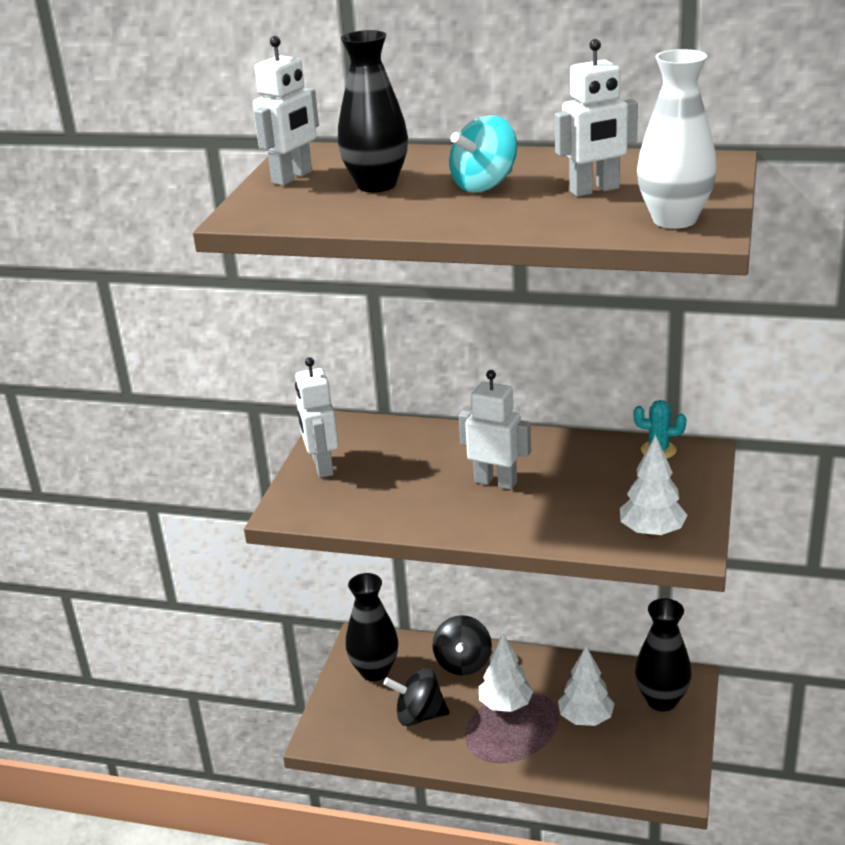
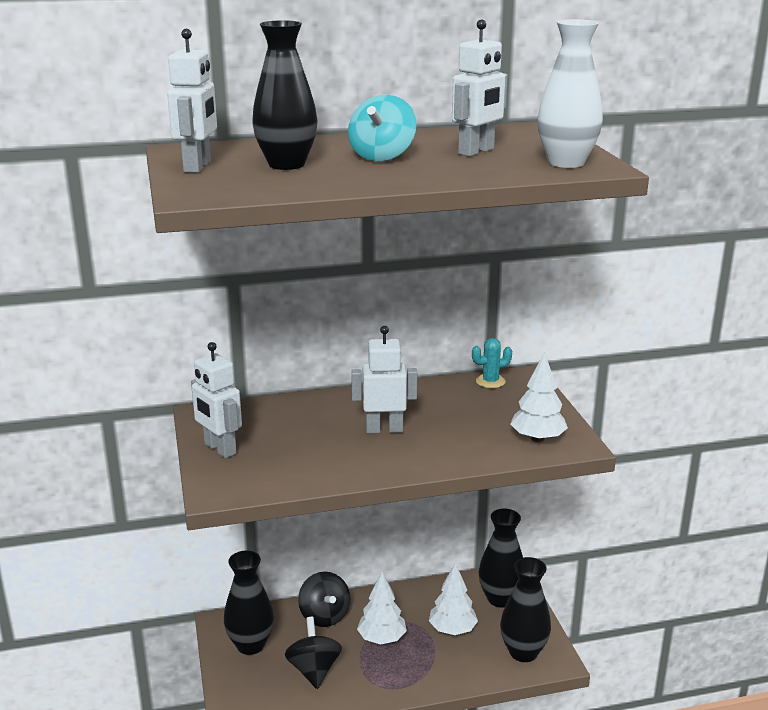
camera: 30 degrees left, 5 degrees down
(419, 715) = (314, 670): black spinning top -> black spinning top turned 105 degrees clockwise
(647, 767) = (523, 652): none -> black vase

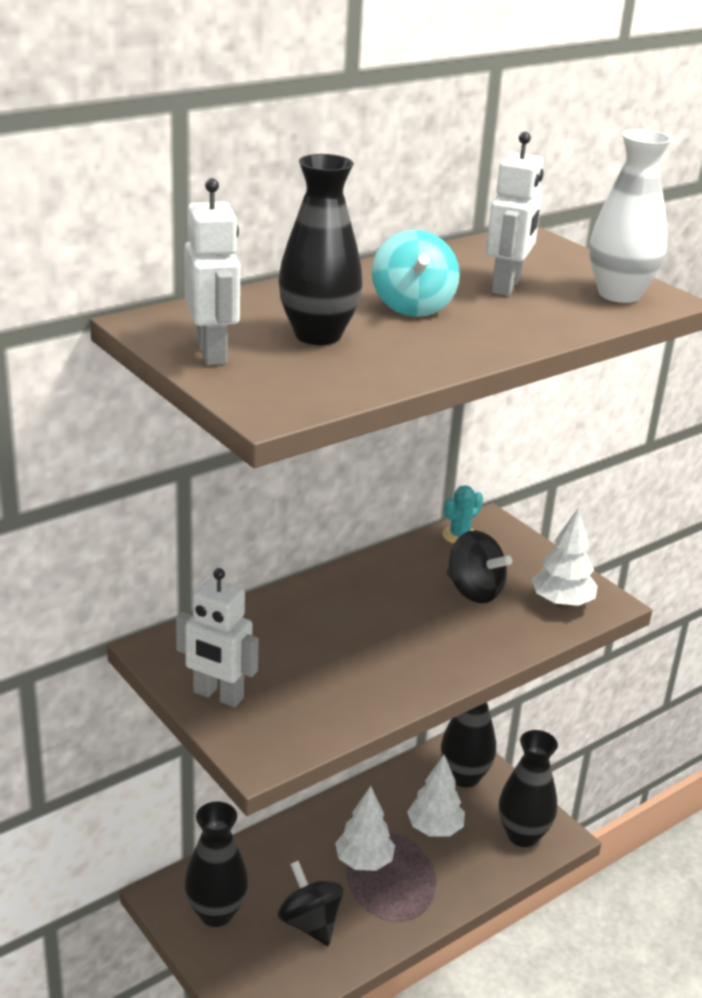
camera: 25 degrees left, 5 degrees up
(324, 616) = (282, 851): black spinning top -> black spinning top (474, 591)
(384, 429) = (390, 625): white robot -> none

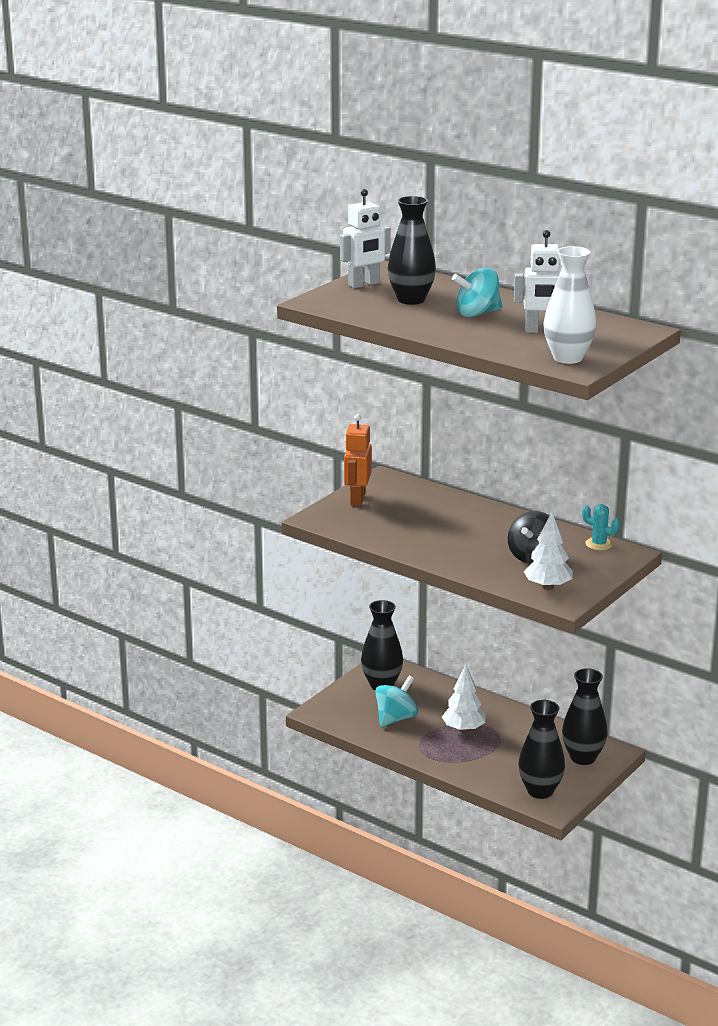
camera: 75 degrees right, 5 degrees down
(218, 695) = (357, 499): white robot -> orange robot
(309, 923) = (396, 718): black spinning top -> turquoise spinning top
(435, 829) = (517, 752): white tree -> none

